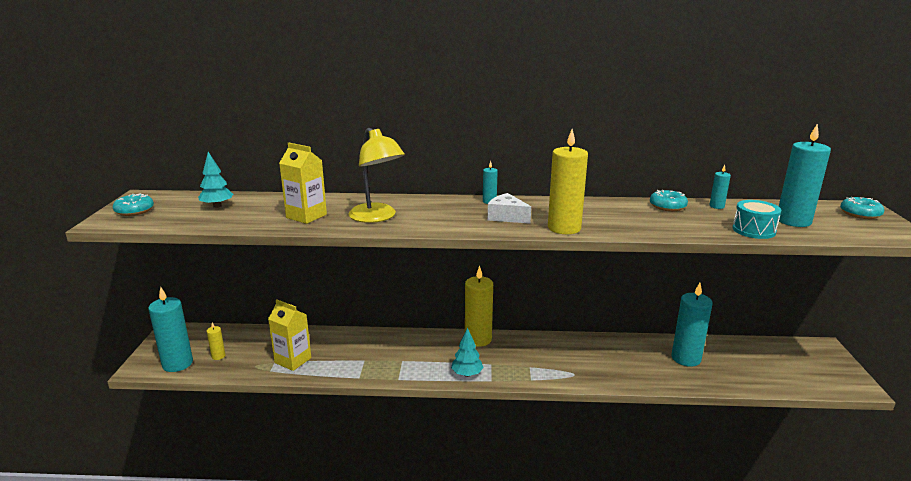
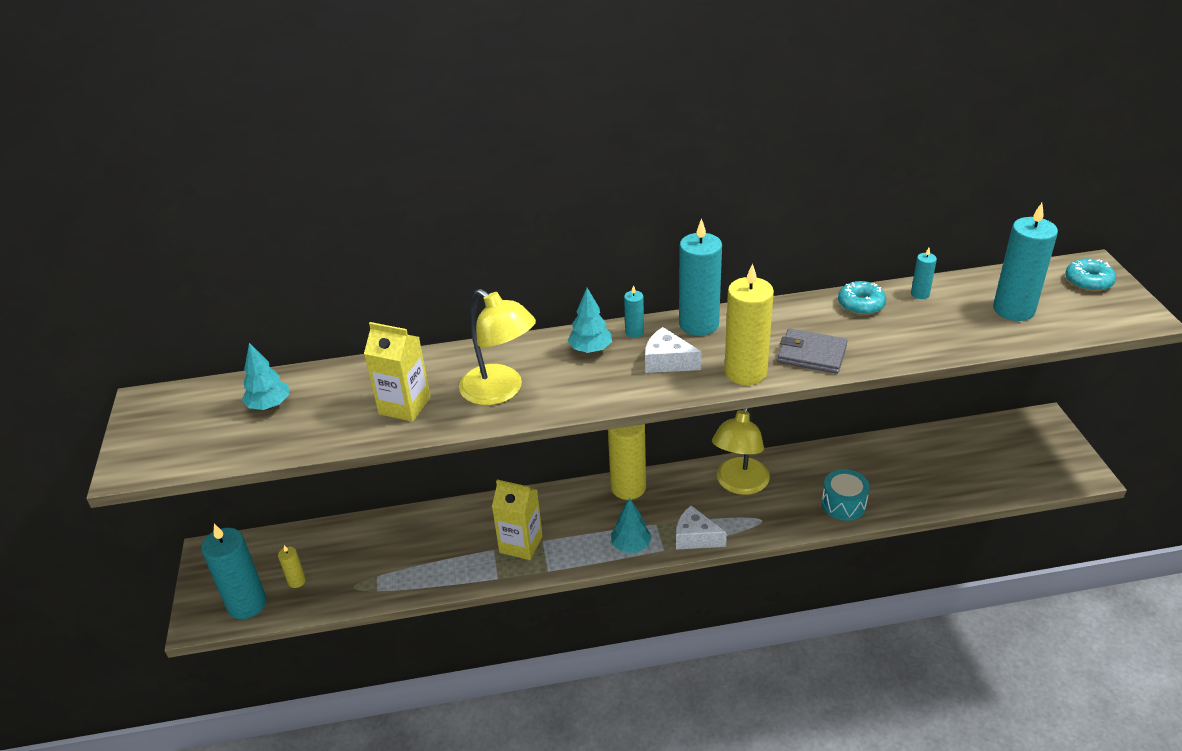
camera: 10 degrees left, 15 degrees up
(134, 211) = (157, 436): turquoise donut -> none
(293, 360) = (400, 568): yellow carton -> yellow carton (521, 544)
(453, 206) = (590, 349): none -> turquoise tree
(518, 377) = (695, 537): none -> white cheese
(563, 350) = (739, 484): none -> yellow lamp
(620, 225) = (812, 354): none -> grey wallet
(686, 358) = (888, 469): turquoise candle -> turquoise candle (699, 324)
(753, 230) = (970, 337): turquoise drum -> turquoise drum (843, 504)

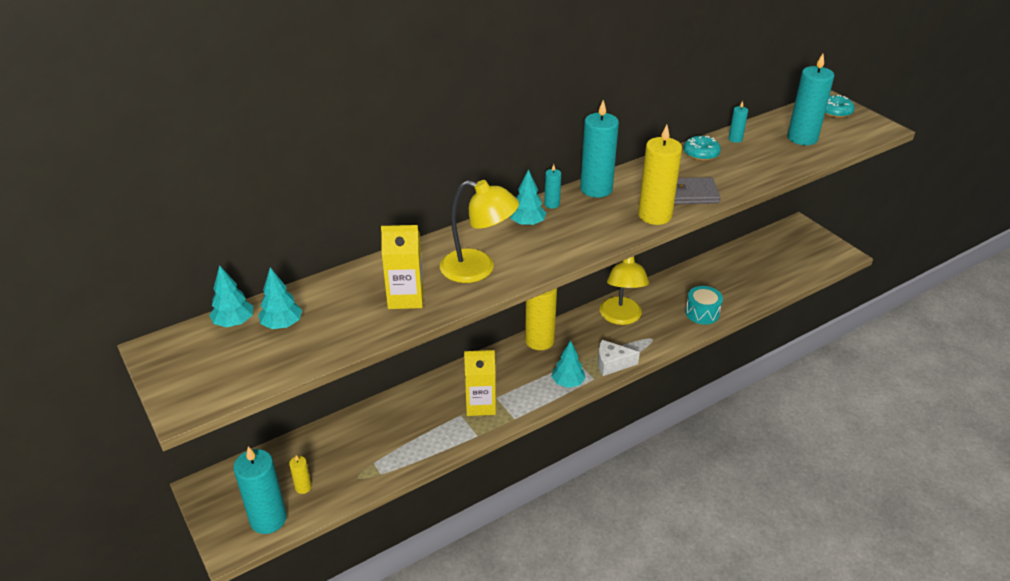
camera: 25 degrees left, 0 degrees up
(228, 392) = (234, 322): none -> turquoise tree
(667, 361) = (592, 220): white cheese -> none

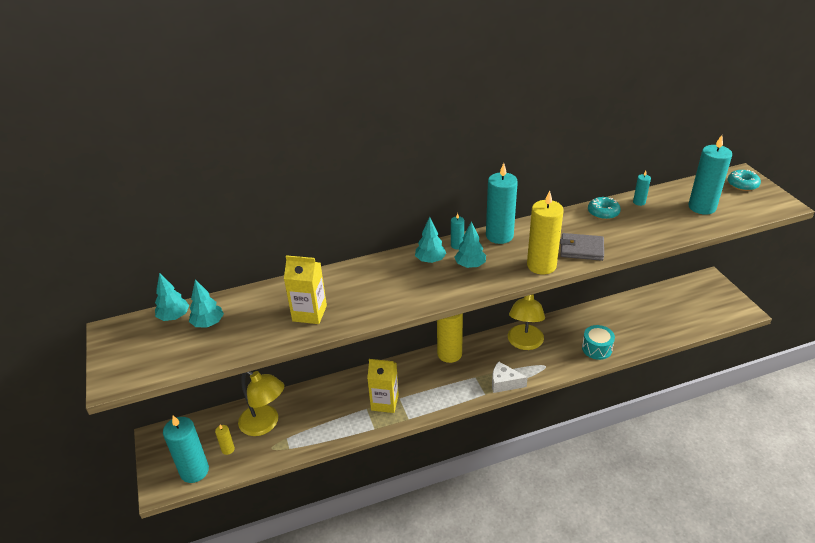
camera: 15 degrees right, 0 degrees up
(478, 269) = (376, 296): yellow lamp -> yellow lamp (265, 424)
(567, 382) = (462, 394): turquoise tree -> turquoise tree (470, 265)

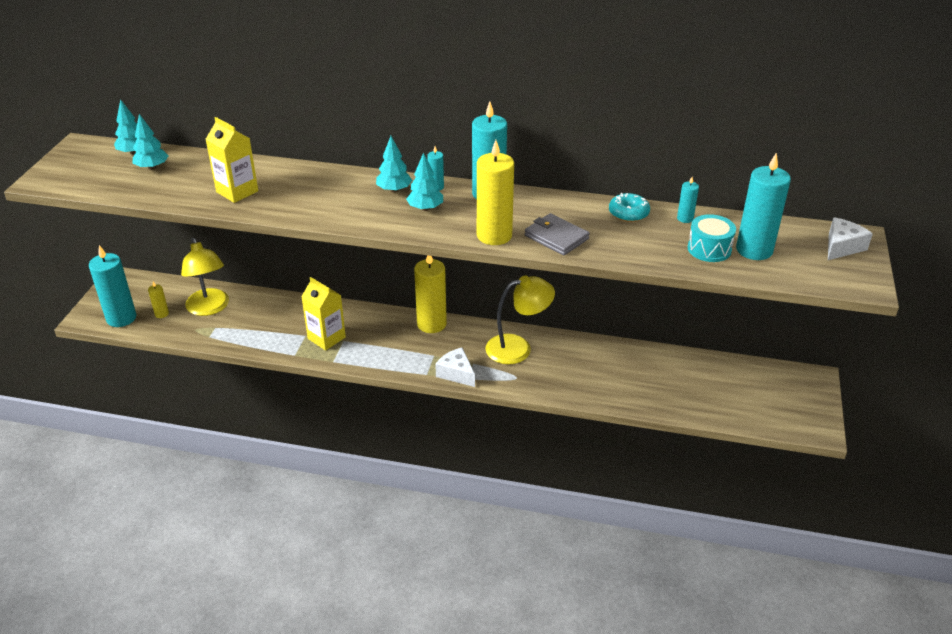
camera: 30 degrees right, 0 degrees up
(524, 343) = (518, 348): yellow lamp -> yellow lamp turned 150 degrees counterclockwise
(596, 348) = (590, 386): turquoise drum -> turquoise drum (709, 249)
(742, 185) = (842, 247): turquoise donut -> white cheese

